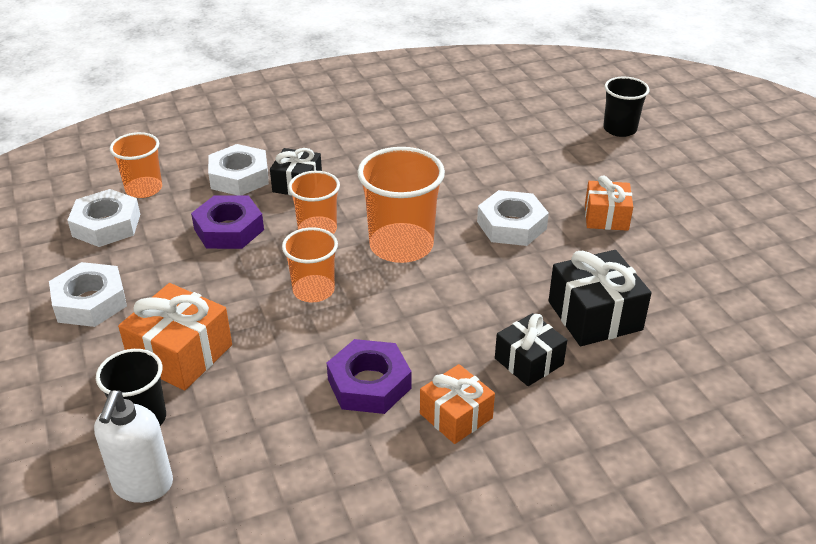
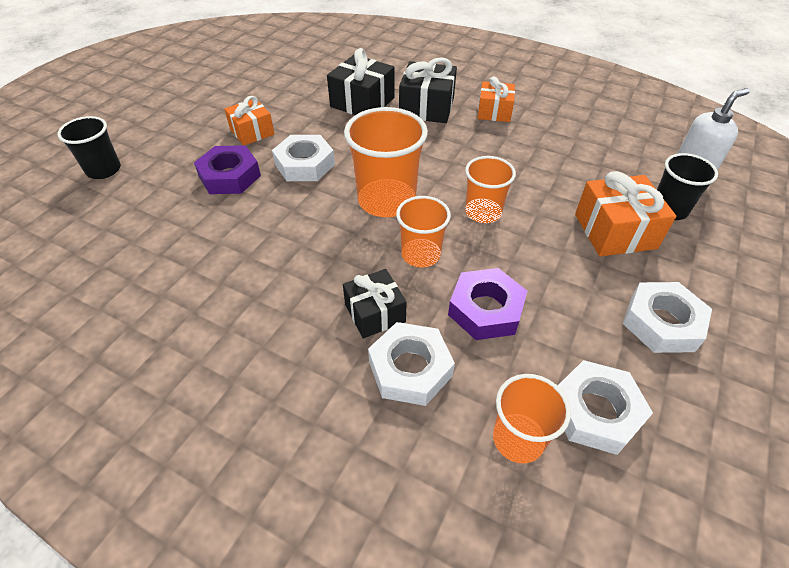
camera: 130 degrees left, 10 degrees up
(369, 384) = (517, 146): purple nut -> purple nut (230, 176)
(529, 361) = (427, 107): black gift -> black gift, size x1.50

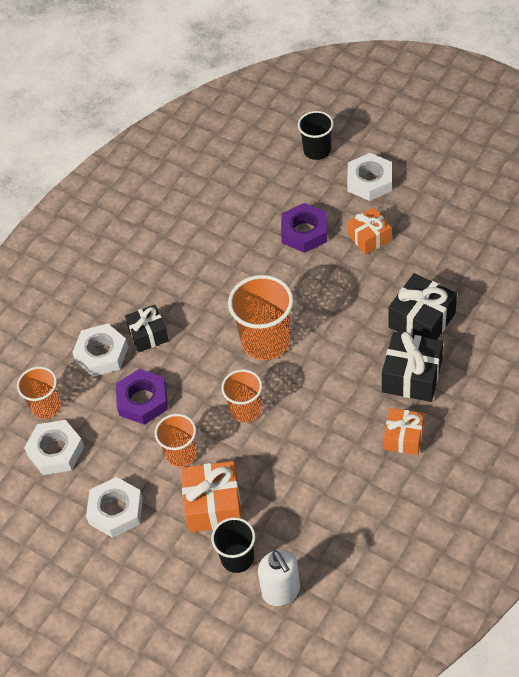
camera: 100 degrees right, 5 degrees up
(305, 164) = (318, 281): white nut -> white nut (369, 181)
(421, 254) = (201, 363): orange cup -> orange cup (181, 454)

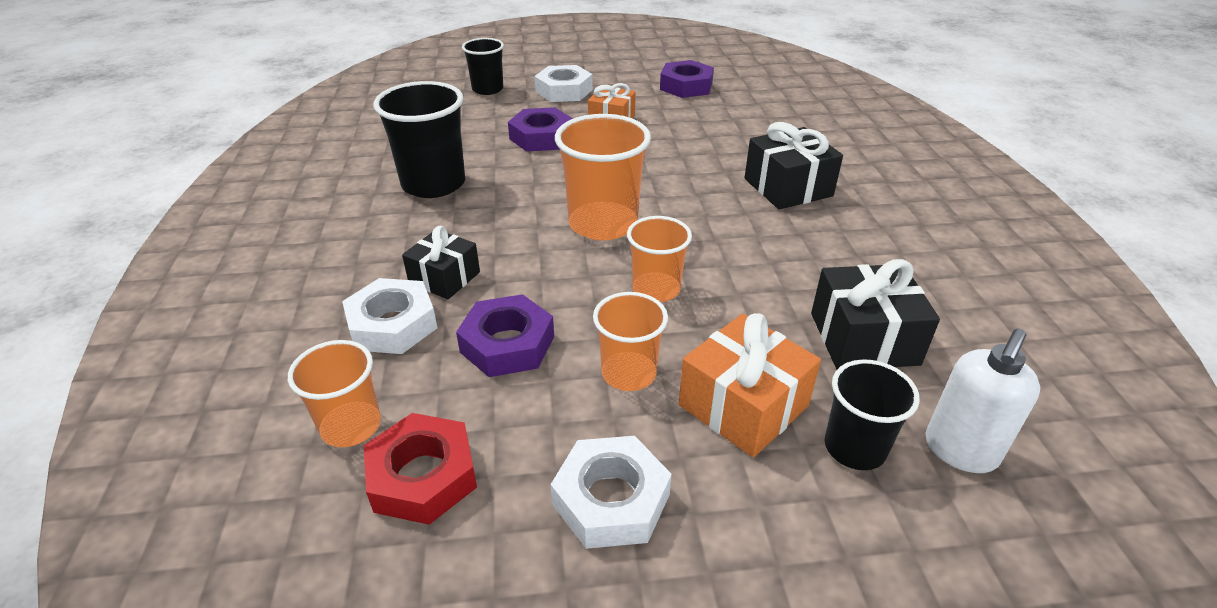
camera: 45 degrees left, 15 degrees down
(55, 451) = (423, 476): white nut -> red nut
(201, 247) = (433, 184): none -> black cup
(281, 591) = (960, 451): white soap dispenser -> white soap dispenser turned 105 degrees clockwise
(403, 437) = (851, 232): orange gift -> none
(421, 320) = (737, 150): black gift -> black gift (863, 338)
(467, 223) = (686, 86): none -> purple nut

